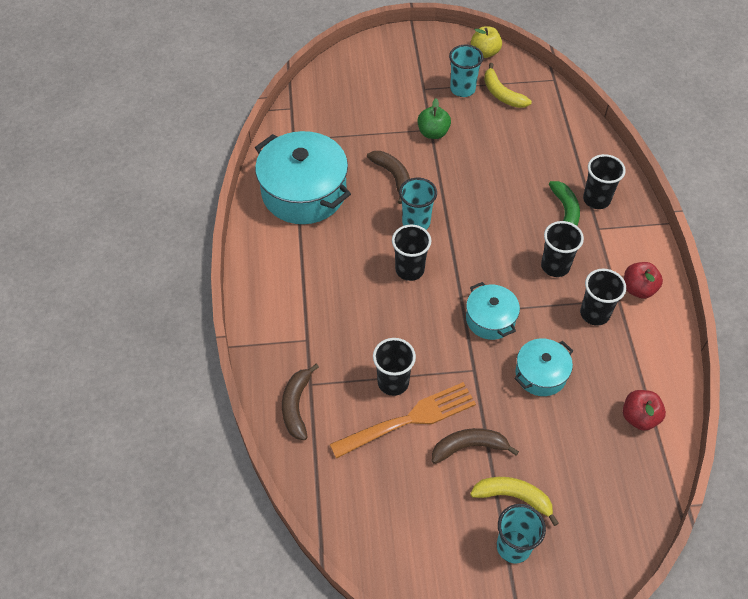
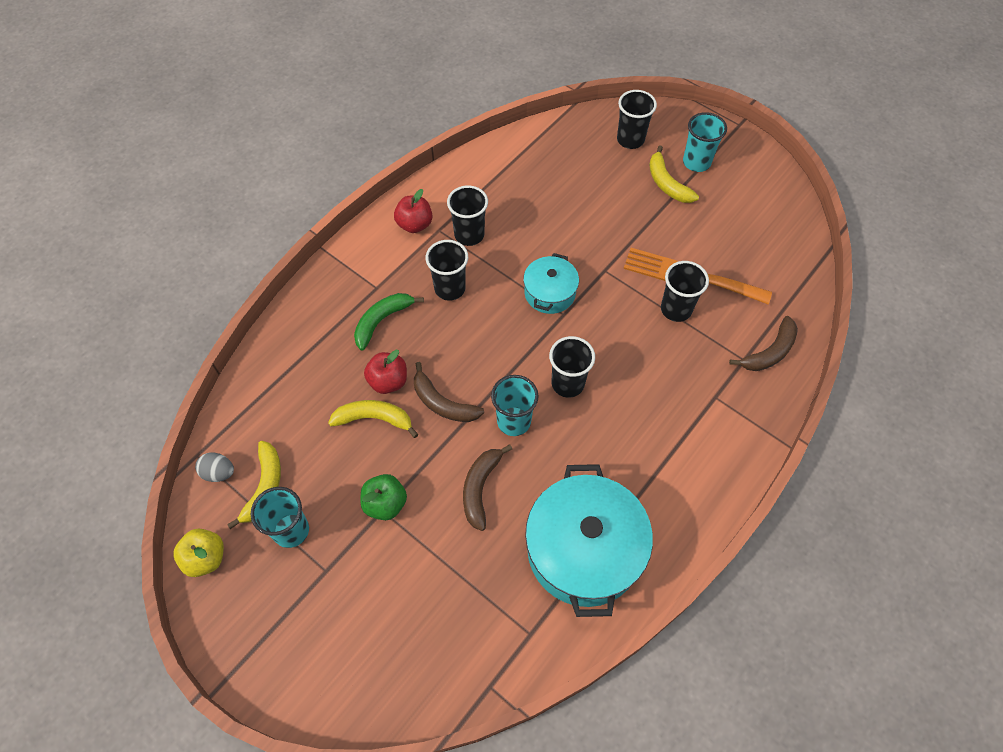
camera: 135 degrees left, 5 degrees up
(469, 447) = (665, 229): brown banana -> brown banana (443, 403)
(493, 162) = (374, 419): none -> yellow banana
(532, 82) = (219, 472): none -> grey egg
(540, 374) = (560, 230): turquoise pot -> none
(596, 199) = (342, 310): black cup -> black cup (630, 140)
(639, 417) = (529, 160): red apple -> red apple (388, 381)

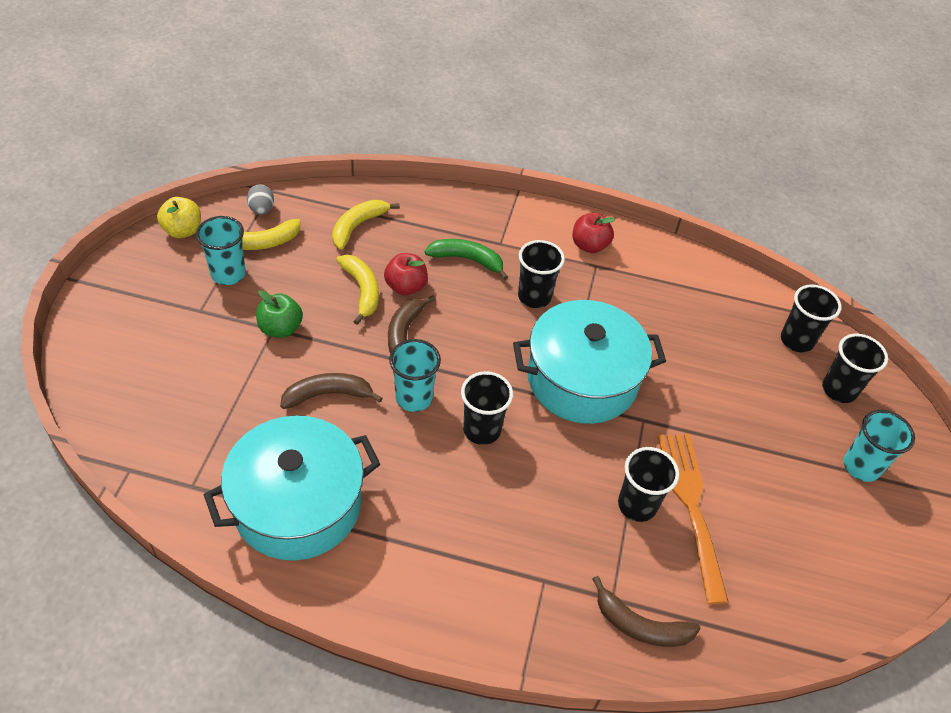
camera: 60 degrees right, 10 degrees down
(469, 235) = (607, 290): black cup -> black cup (796, 340)
(550, 293) = (582, 379): turquoise pot -> turquoise pot, size x1.87
(667, 183) = (806, 444): yellow banana -> yellow banana (357, 226)

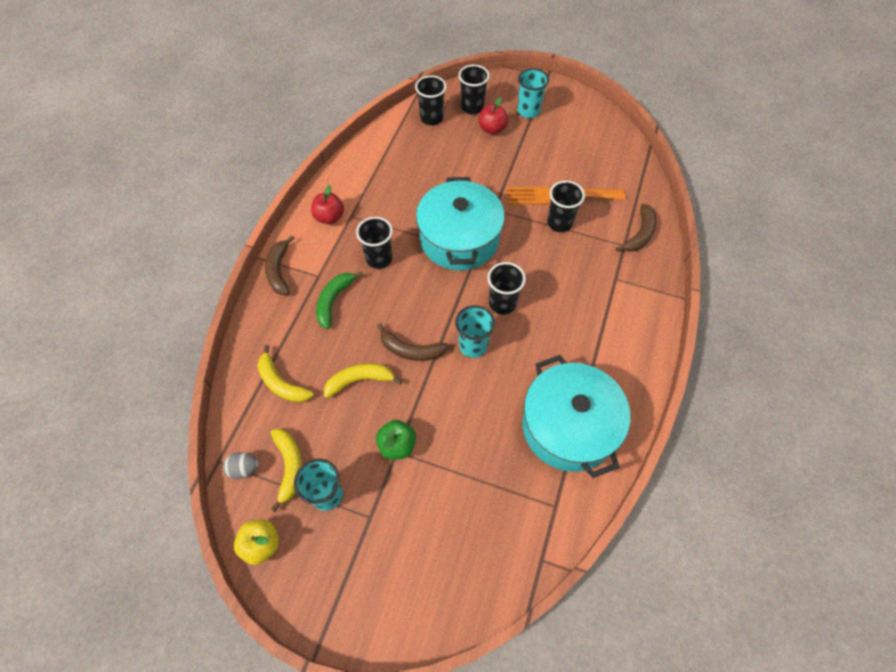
camera: 80 degrees left, 10 degrees up
(328, 395) = (468, 406): brown banana -> brown banana (279, 270)
(406, 287) = (359, 347): red apple -> red apple (492, 129)

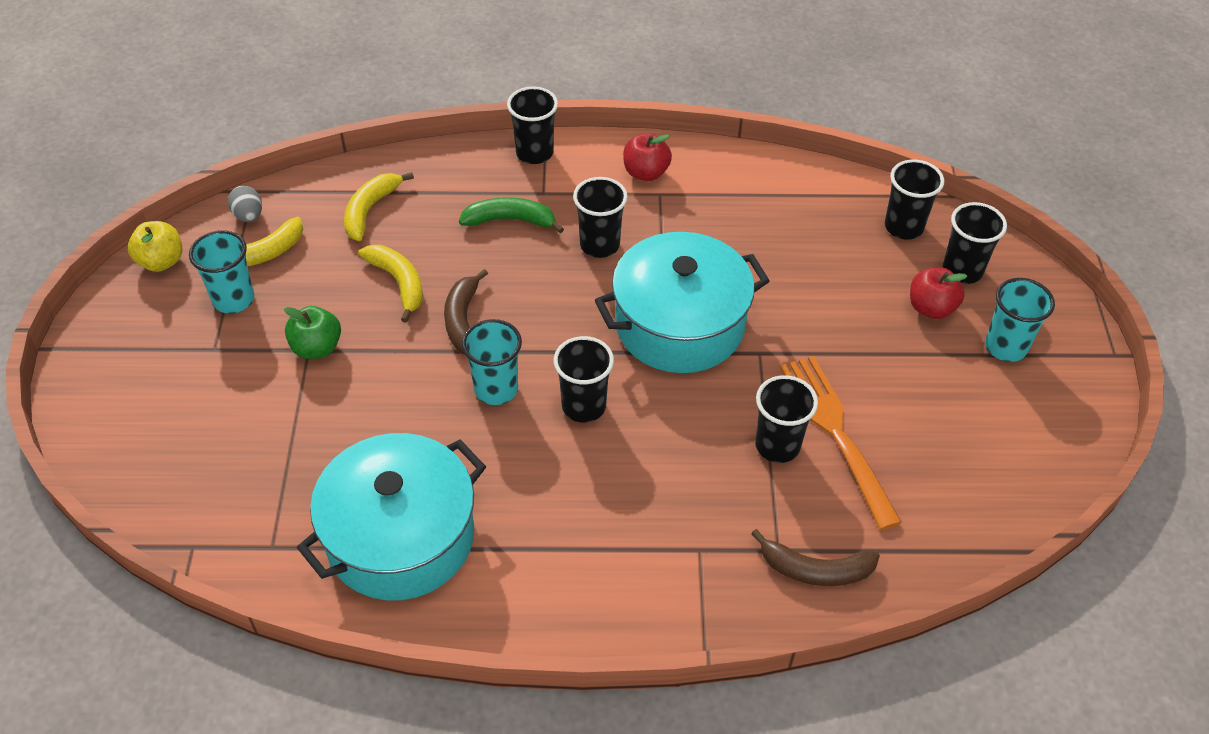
camera: 70 degrees right, 10 degrees down
(279, 270) = (534, 153): brown banana -> black cup

